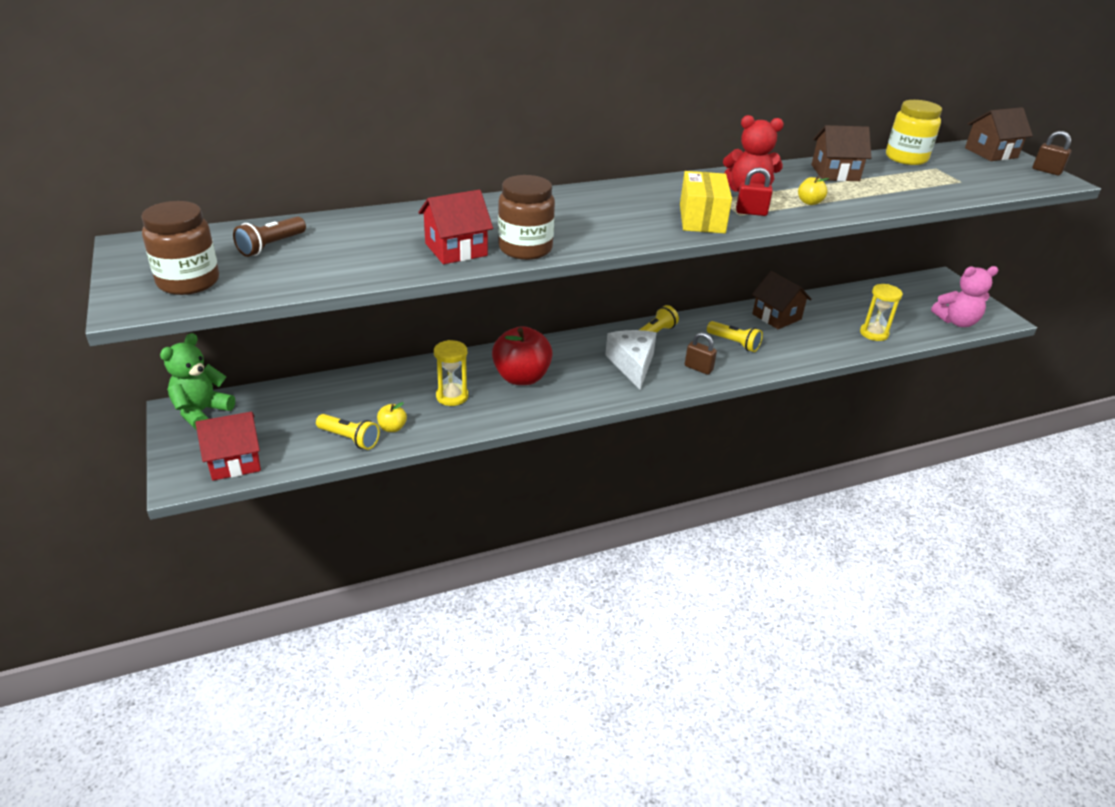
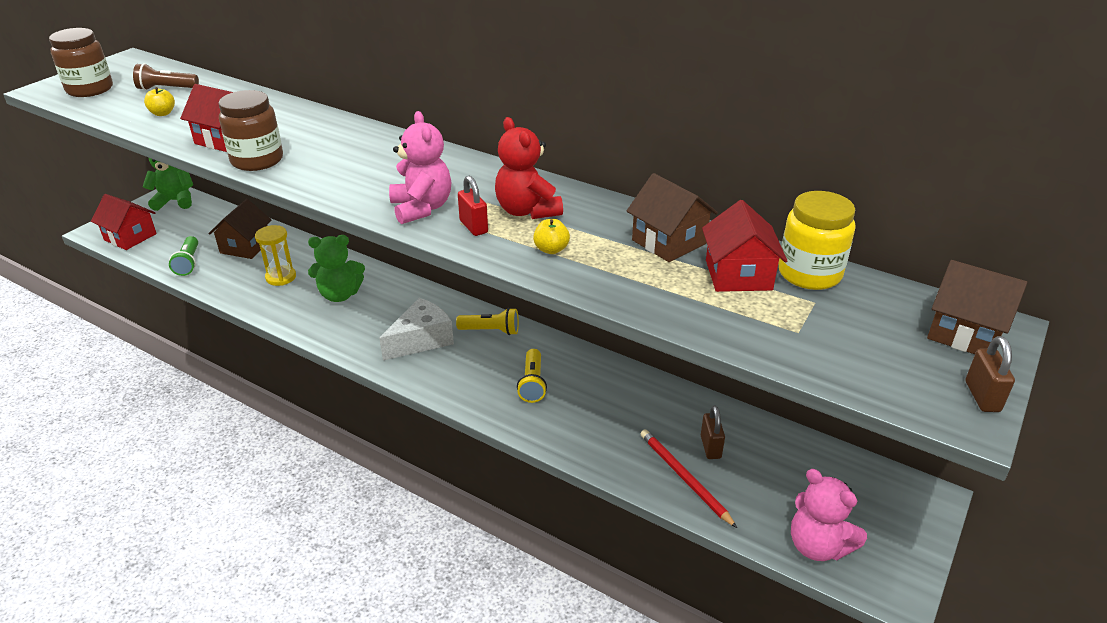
camera: 55 degrees right, 0 degrees up
(349, 439) = (188, 263): yellow flashlight -> green flashlight
(392, 428) = (216, 272): yellow apple -> yellow apple (162, 113)
(521, 377) = (340, 295): red apple -> green teddy bear
(698, 368) = (457, 379): brown padlock -> brown padlock (710, 447)
(702, 218) = (421, 208): yellow box -> pink teddy bear
(776, 317) = (625, 392): brown house -> brown house (245, 247)
(874, 333) = (684, 478): yellow hourglass -> red pencil
(891, 172) = (738, 275): none -> red house

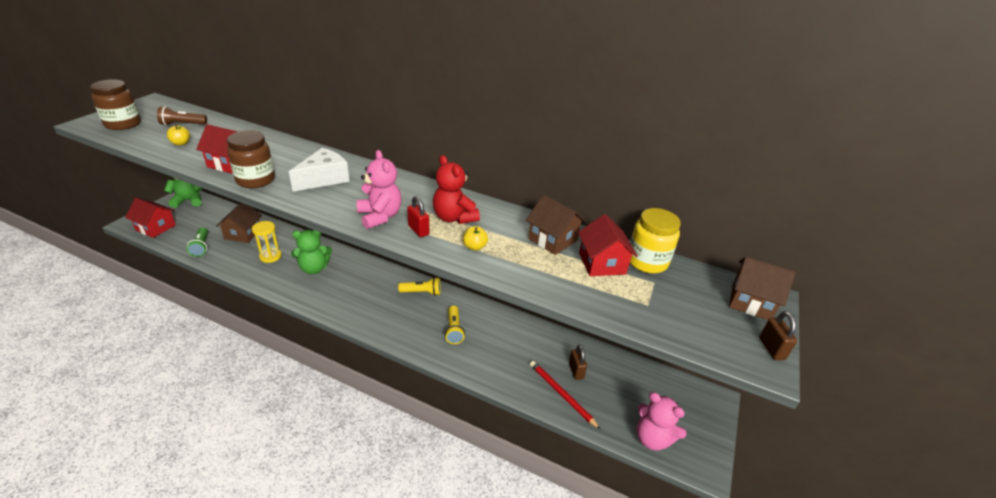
camera: 10 degrees left, 0 degrees up
(421, 340) = (374, 300): white cheese -> white cheese (324, 179)

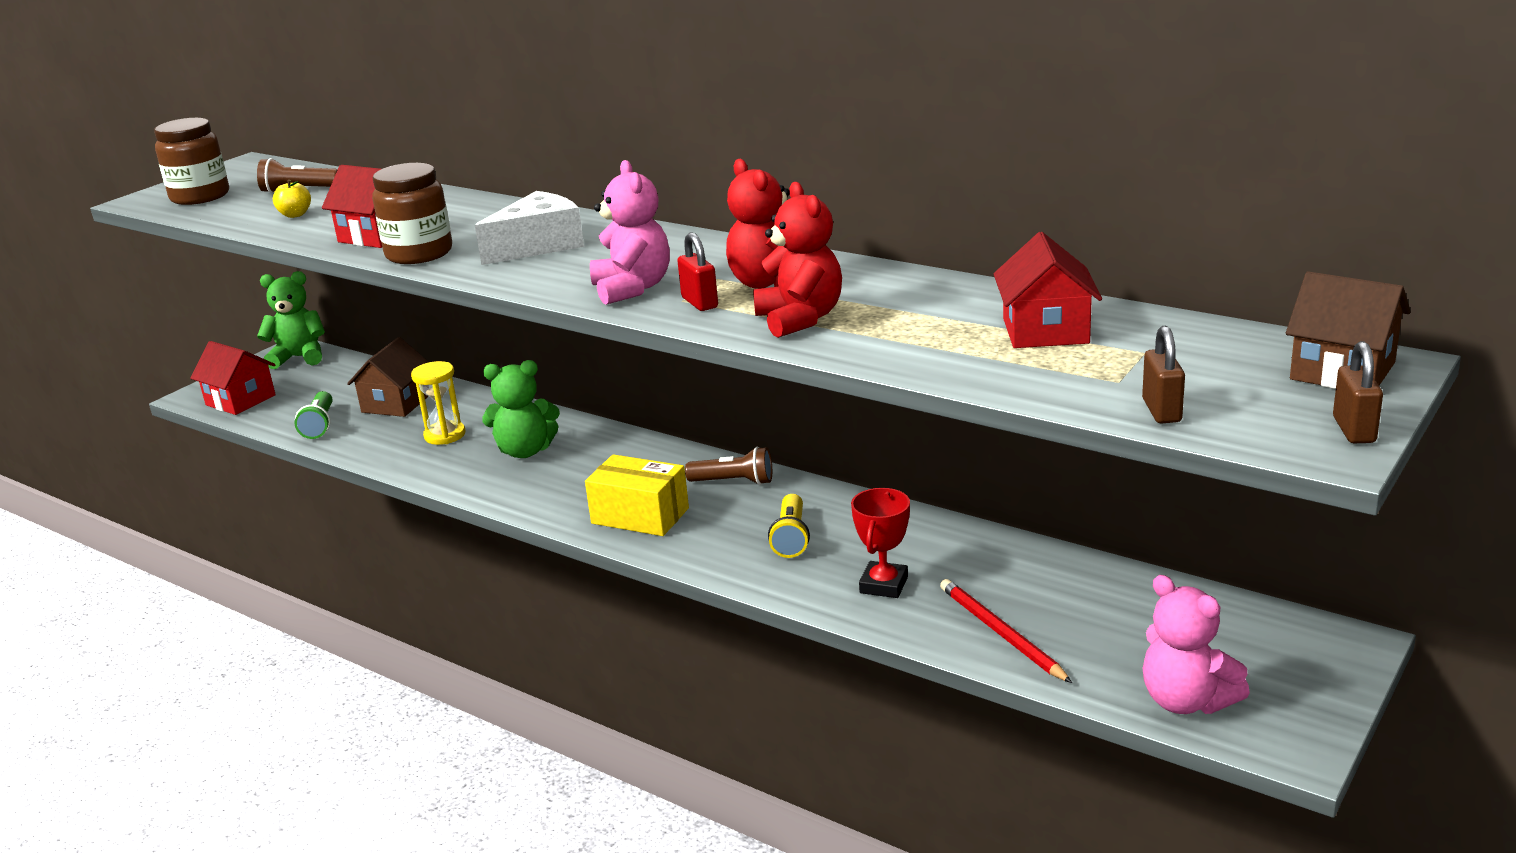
camera: 15 degrees right, 10 degrees down
(377, 314) = (640, 516): none -> yellow box
(422, 292) = (734, 482): yellow flashlight -> brown flashlight
(474, 247) = (800, 319): yellow apple -> red teddy bear
(502, 362) = (883, 585): none -> red trophy
(552, 240) = (956, 304): brown house -> none
(575, 371) = (1039, 598): brown padlock -> brown padlock (1161, 411)
(647, 261) = (1141, 325): yellow jar -> none

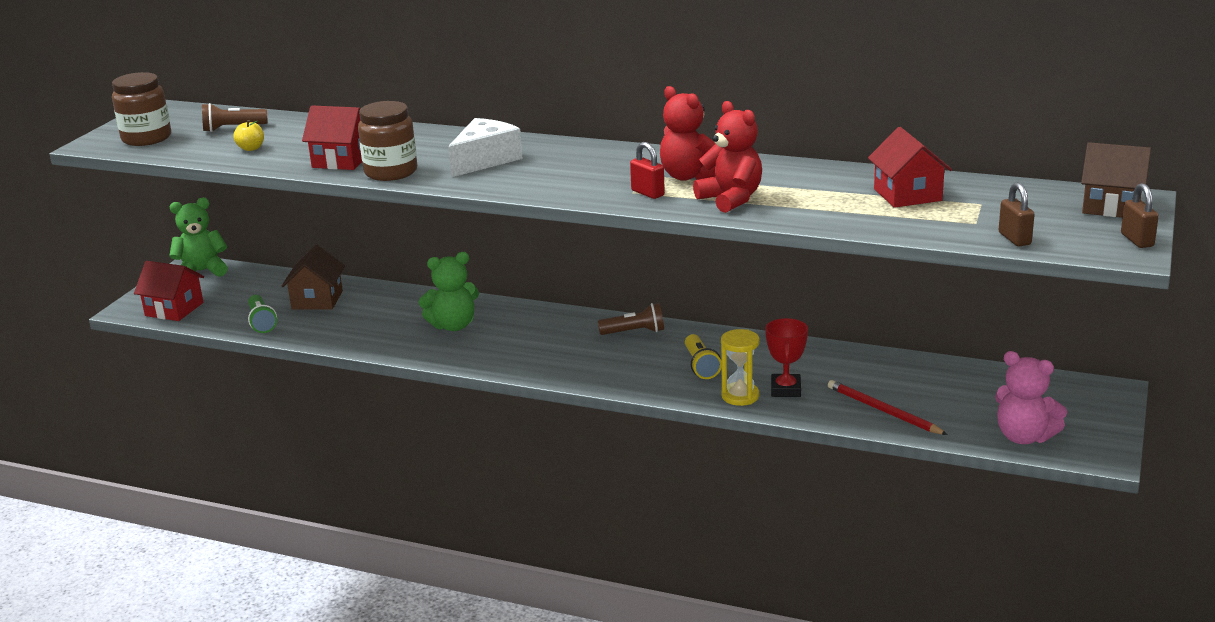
camera: 15 degrees left, 0 degrees up
(445, 435) = (377, 320): yellow hourglass -> yellow hourglass (740, 396)
(632, 288) = (588, 187): pink teddy bear -> none
(640, 516) = (576, 362): yellow box -> none

